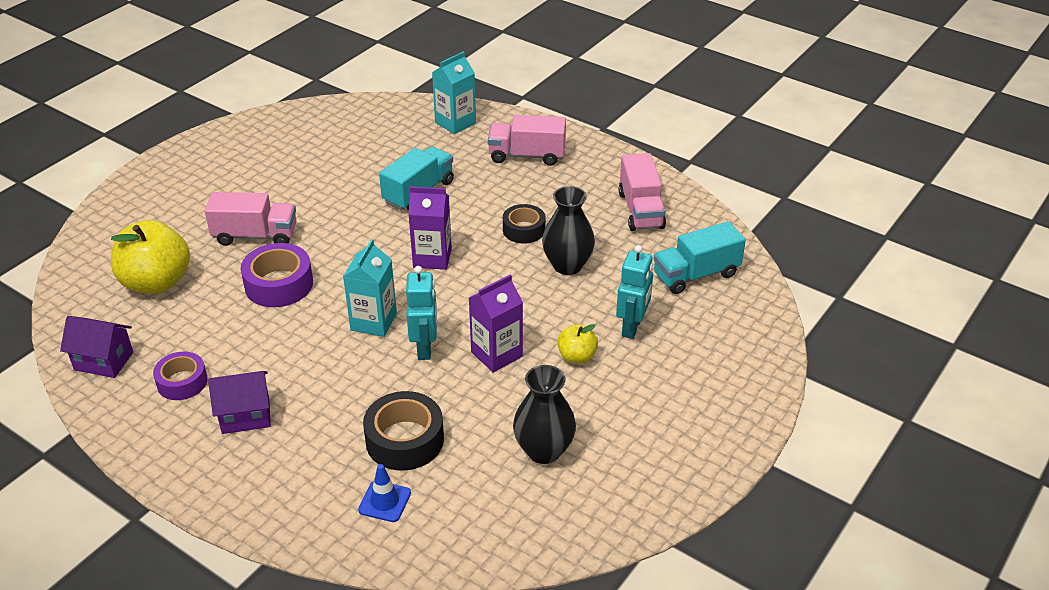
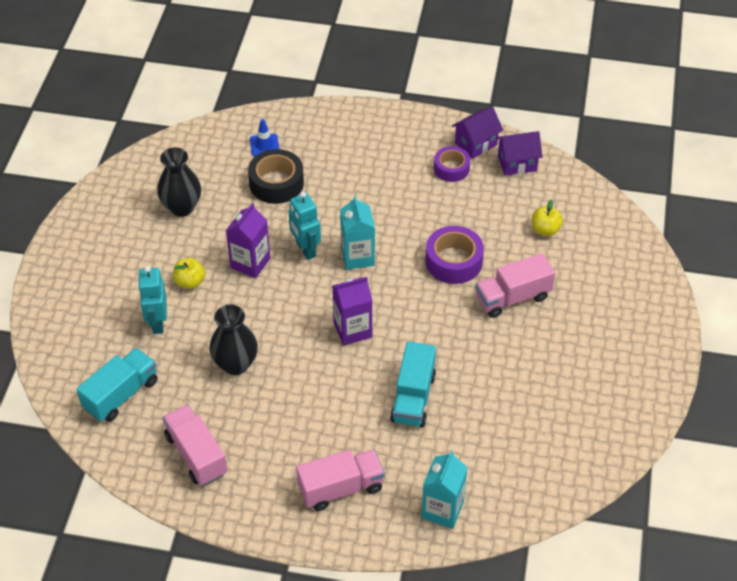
camera: 155 degrees right, 10 degrees up
(156, 282) = (545, 230): yellow apple -> yellow apple, size x0.50
(245, 416) = (390, 162): purple house -> purple house (476, 144)
(524, 230) = (292, 389): black tape -> none

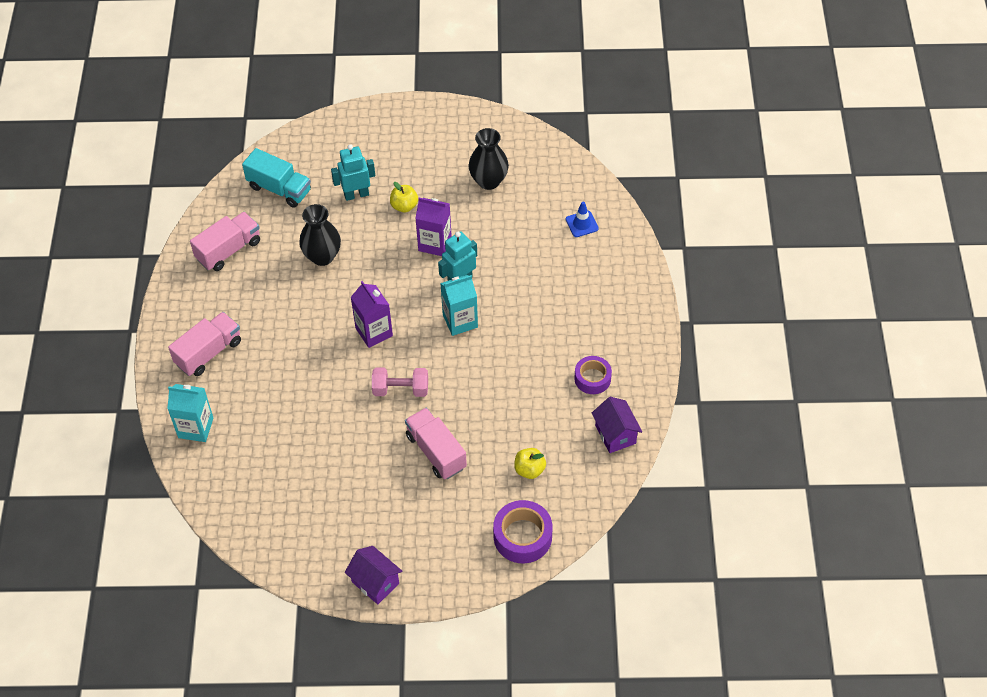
camera: 80 degrees right, 5 degrees up
(276, 183) = (535, 243): black tape -> none
(340, 488) = (208, 352): pink truck -> pink truck turned 105 degrees counterclockwise
(413, 397) = (307, 389): turquoise truck -> none
(431, 316) = (401, 389): none -> pink dumbbell
(453, 261) = (471, 397): purple tape -> purple tape (522, 536)
(476, 144) = (633, 395): purple house -> purple house (375, 582)

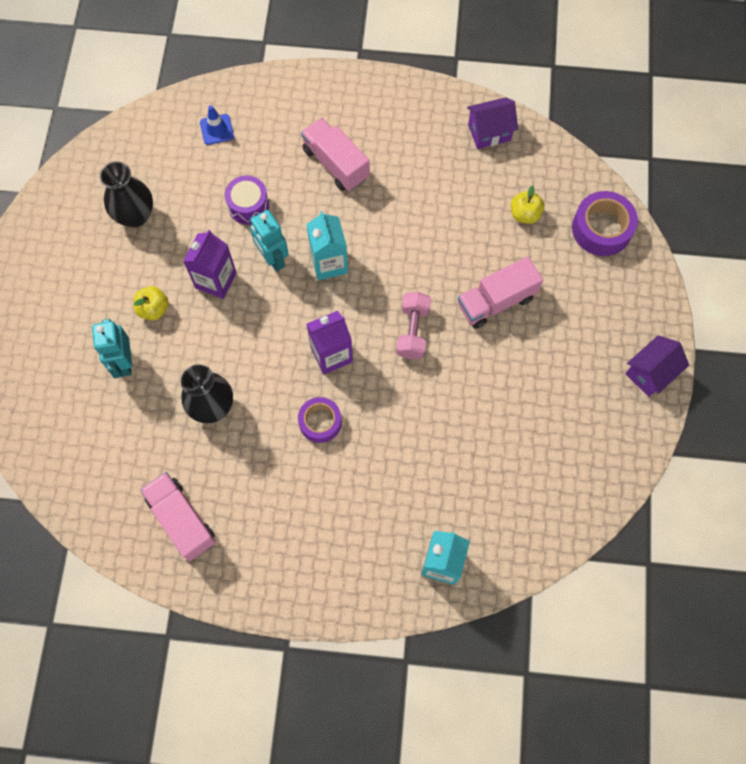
camera: 85 degrees left, 15 degrees up
(208, 352) = (335, 547): pink truck -> pink truck (335, 164)
(279, 189) = (95, 454): turquoise truck -> none
(508, 256) = (248, 206): none -> purple drum
(592, 378) = (420, 144): purple tape -> purple tape (320, 422)

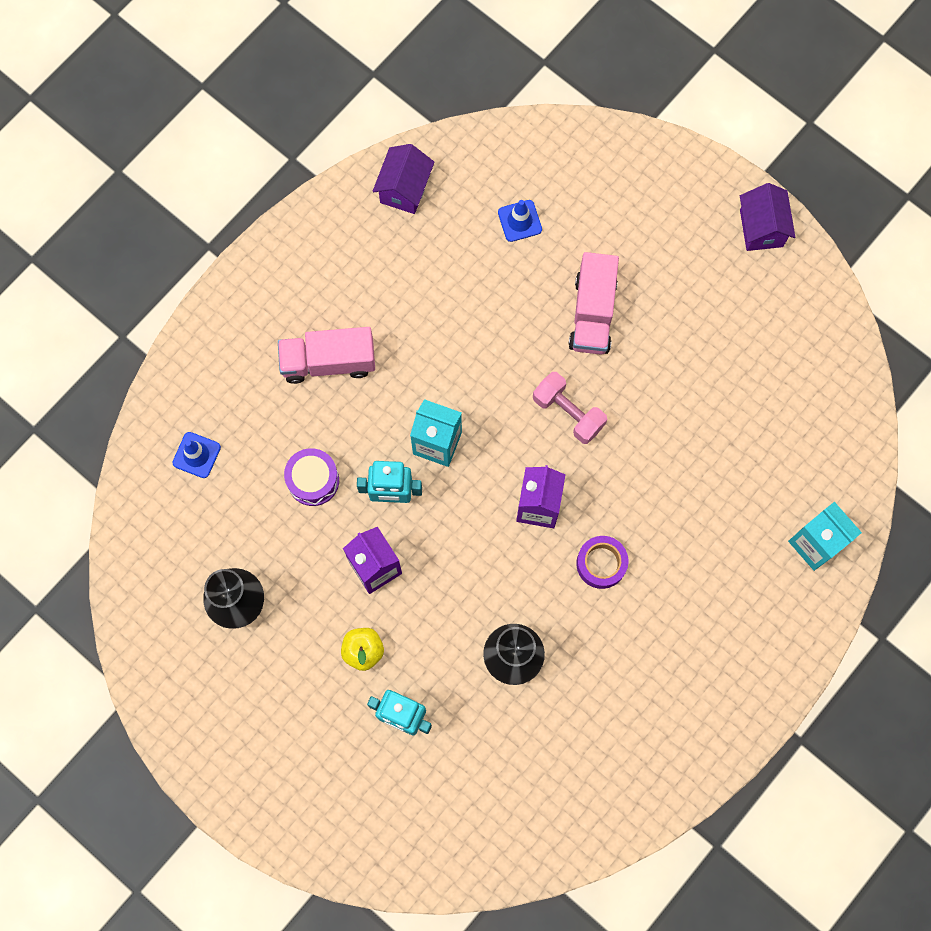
camera: 55 degrees left, 5 degrees up
(182, 520) = (611, 761): pink truck -> none
(524, 214) = (519, 221): yellow apple -> blue traffic cone
(601, 229) = (586, 162): purple tape -> none

